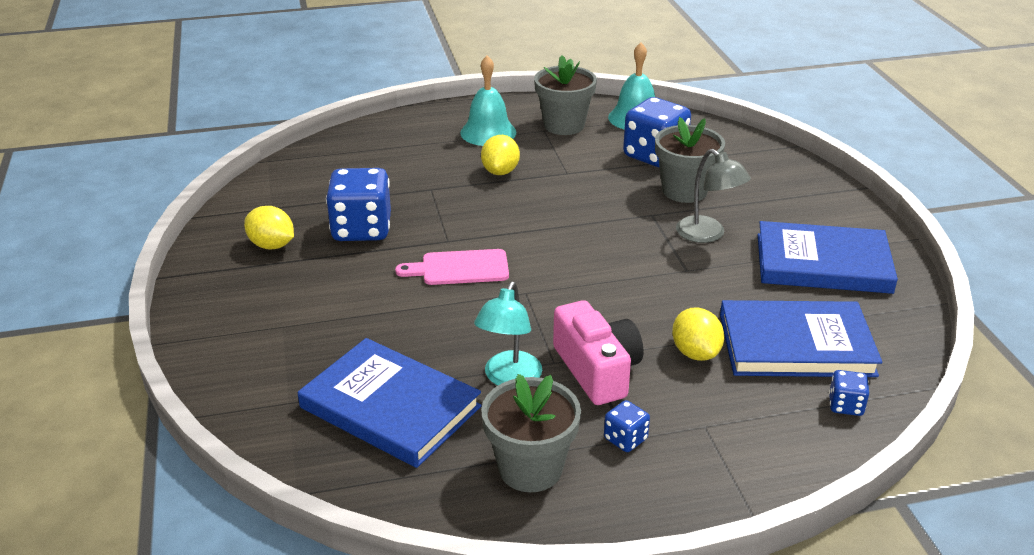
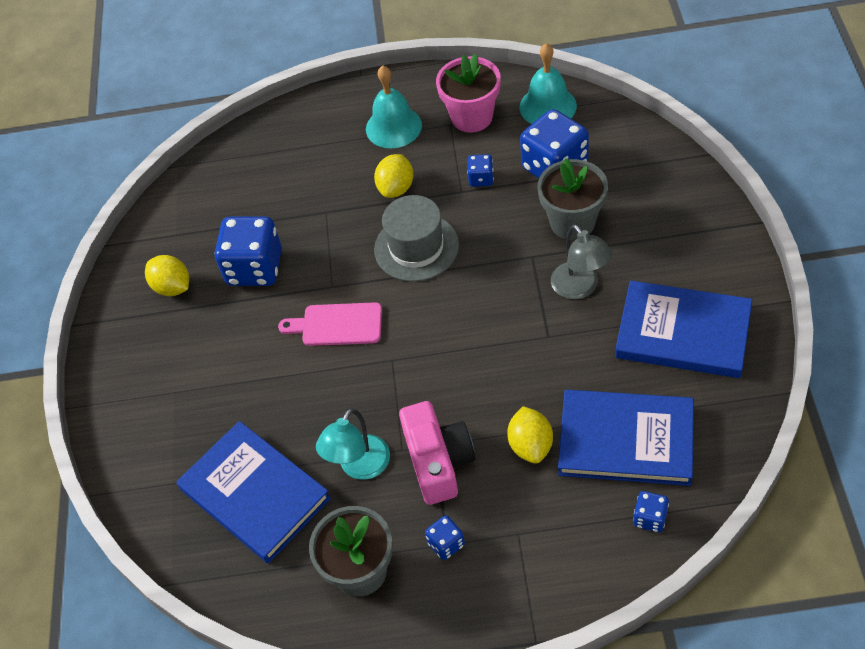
camera: 15 degrees right, 20 degrees up
(531, 211) = (416, 247): none -> grey hat
(564, 125) = (472, 117): grey flower pot -> pink flower pot
(584, 164) = (481, 178): none -> blue dice

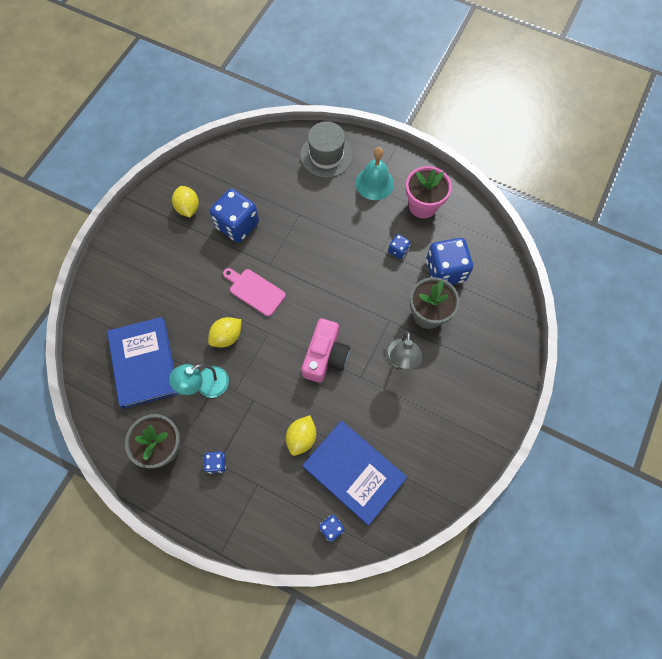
camera: 25 degrees right, 15 degrees up
(396, 188) = (347, 225): yellow lemon -> yellow lemon (227, 336)
(416, 247) = (330, 271): grey hat -> grey hat (326, 155)
(438, 461) = (247, 412): pink camera -> pink camera (325, 356)
(548, 106) = (471, 227): turquoise bell -> none
(683, 333) = (435, 429): blue book -> none

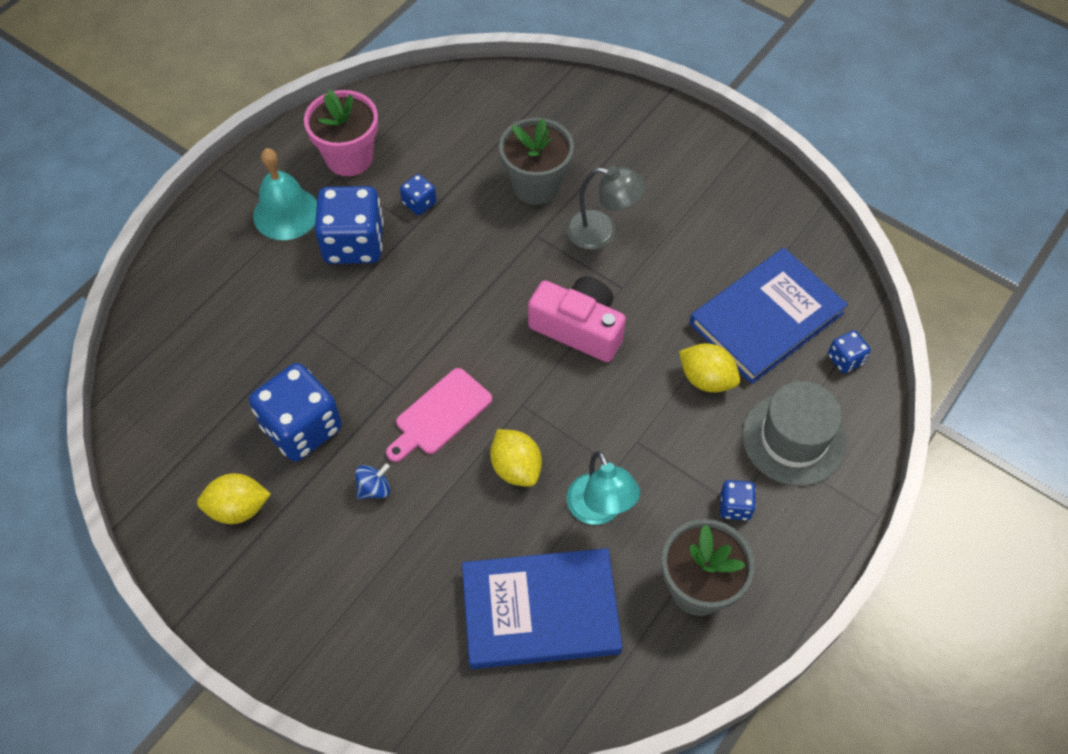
camera: 80 degrees left, 10 degrees down
(206, 267) = (374, 488): none -> blue spinning top
(326, 155) = (205, 272): grey hat -> grey hat (793, 439)
(445, 271) = (470, 152): blue dice -> blue dice (354, 244)

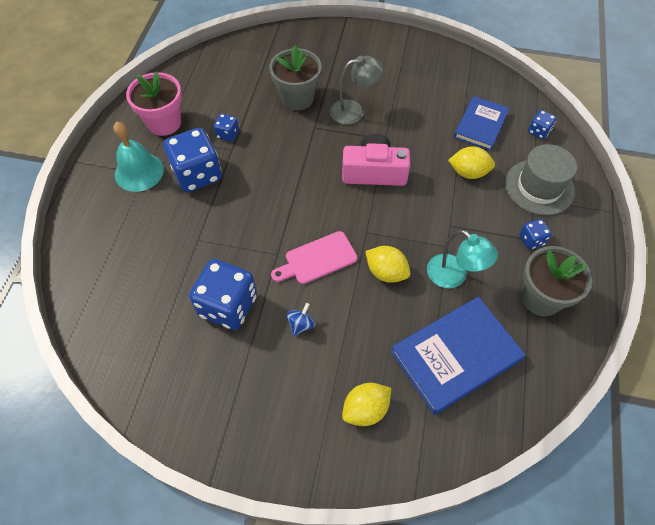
camera: 25 degrees left, 0 degrees up
(238, 508) = (212, 379): yellow lemon -> yellow lemon (365, 409)
(440, 415) = (317, 259): pink cutting board -> pink cutting board turned 45 degrees clockwise
(766, 318) = (480, 125): blue book -> blue book, size x0.64

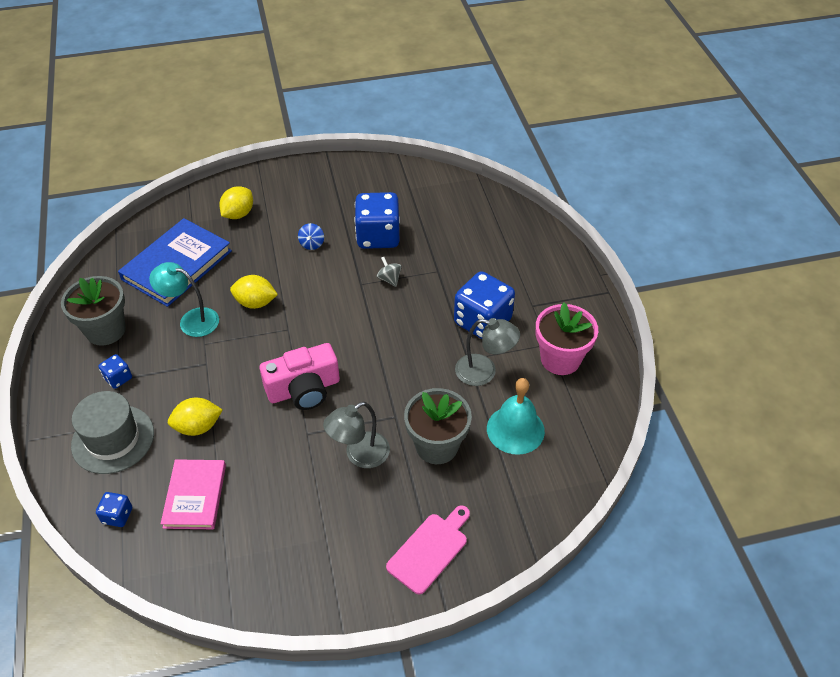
camera: 155 degrees right, 10 degrees down
(139, 172) = (539, 304): turquoise bell -> turquoise bell (515, 429)
(227, 134) = (484, 372): blue dice -> grey lamp
(248, 248) = (389, 279): none -> grey spinning top
(317, 259) = (322, 292): pink cutting board -> pink cutting board (430, 550)
(480, 125) = (195, 496): blue book -> pink book

